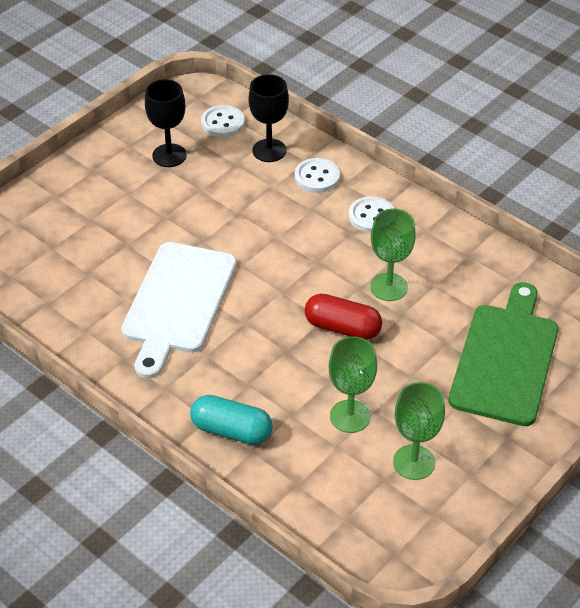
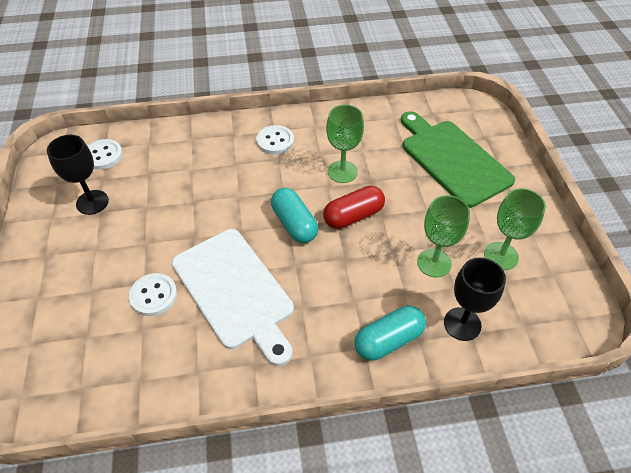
camera: 50 degrees left, 5 degrees up
(269, 150) = (159, 150): black goblet -> black goblet (462, 324)
(287, 294) = (294, 224): none -> turquoise capsule
(317, 177) = (211, 143): white button -> white button (153, 295)

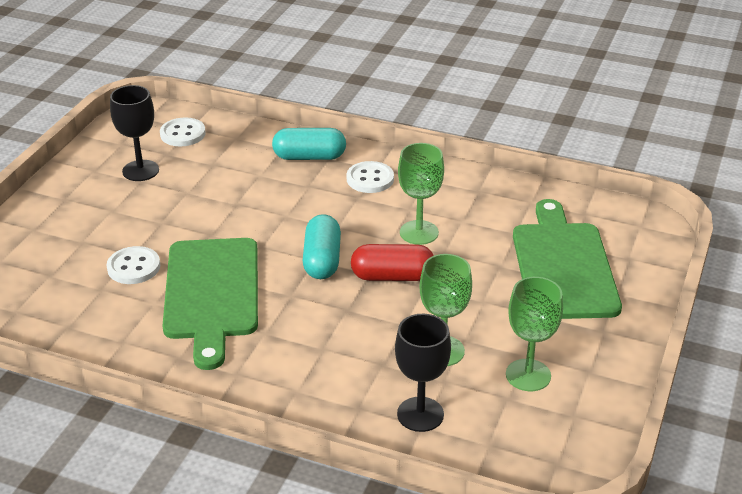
camera: 30 degrees right, 15 degrees down
(235, 291) = (212, 293): white cutting board -> green cutting board
(388, 340) = (327, 394): turquoise capsule -> turquoise capsule (309, 157)

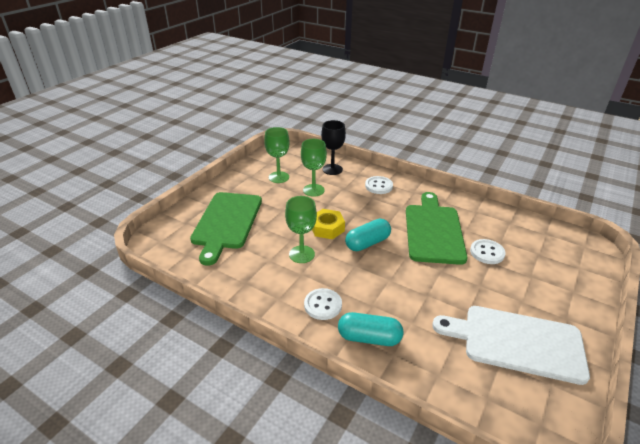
camera: 170 degrees left, 0 degrees up
(140, 171) = (516, 342): black goblet -> white cutting board
(183, 134) = (493, 390): white button -> white button (378, 186)
(322, 260) = (367, 243): turquoise capsule -> turquoise capsule turned 45 degrees clockwise
(392, 276) = (327, 228): red capsule -> yellow nut

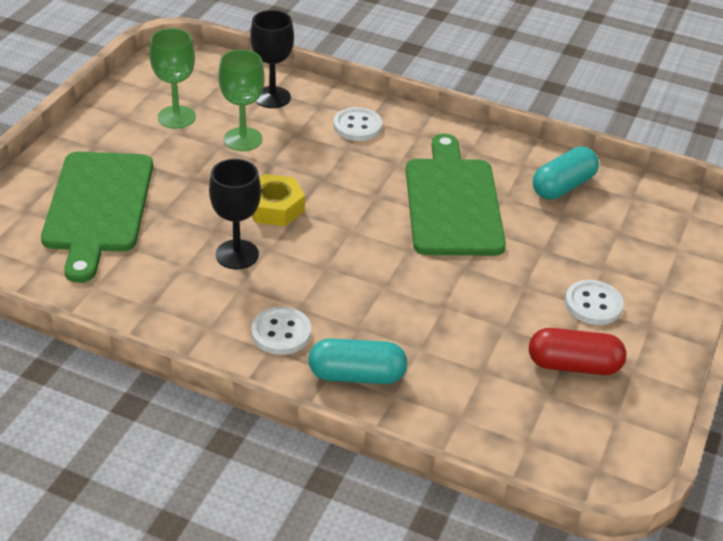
camera: 10 degrees left, 5 degrees up
(301, 254) = (237, 254): green goblet -> black goblet
(367, 243) = (344, 229): turquoise capsule -> turquoise capsule (563, 186)
(487, 252) = (537, 234): white button -> white button (593, 304)
(516, 342) = (573, 365): white cutting board -> red capsule

